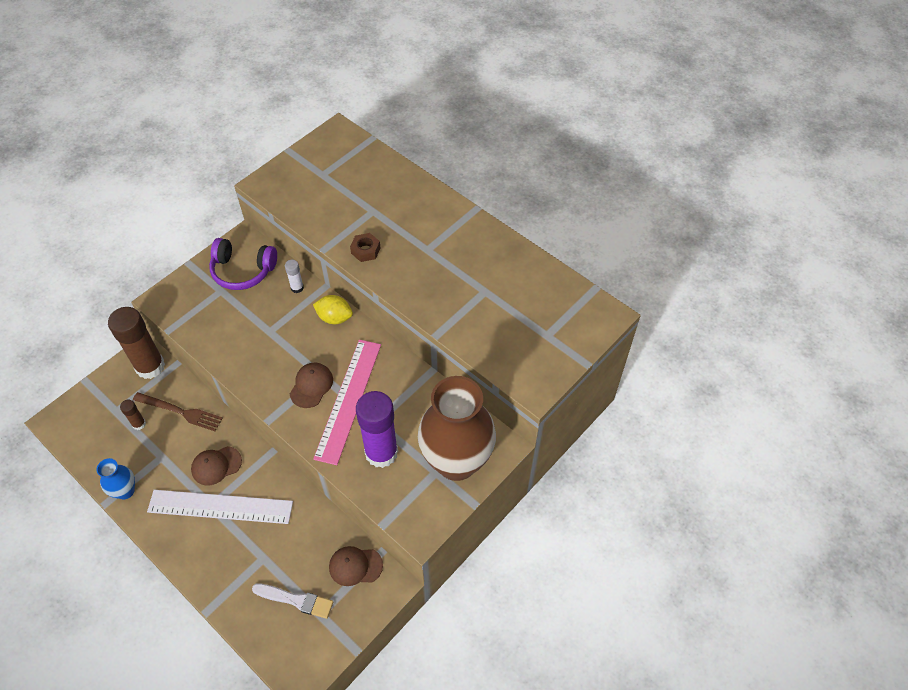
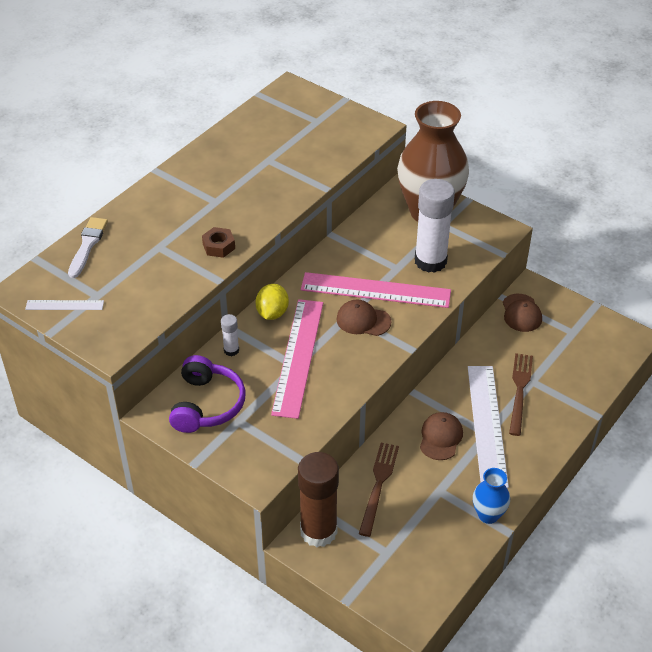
camera: 95 degrees left, 10 degrees down
(139, 424) = (401, 523): brown glue stick -> none
(216, 465) = (440, 437): brown cap -> brown cap turned 135 degrees counterclockwise
(253, 544) = (520, 390): none -> brown fork
(278, 334) = (298, 357): none -> pink ruler
(296, 600) = (565, 350): white brush -> white brush (87, 245)
(315, 156) = (64, 305): none -> white ruler
(381, 452) = (430, 261): purple glue stick -> white glue stick

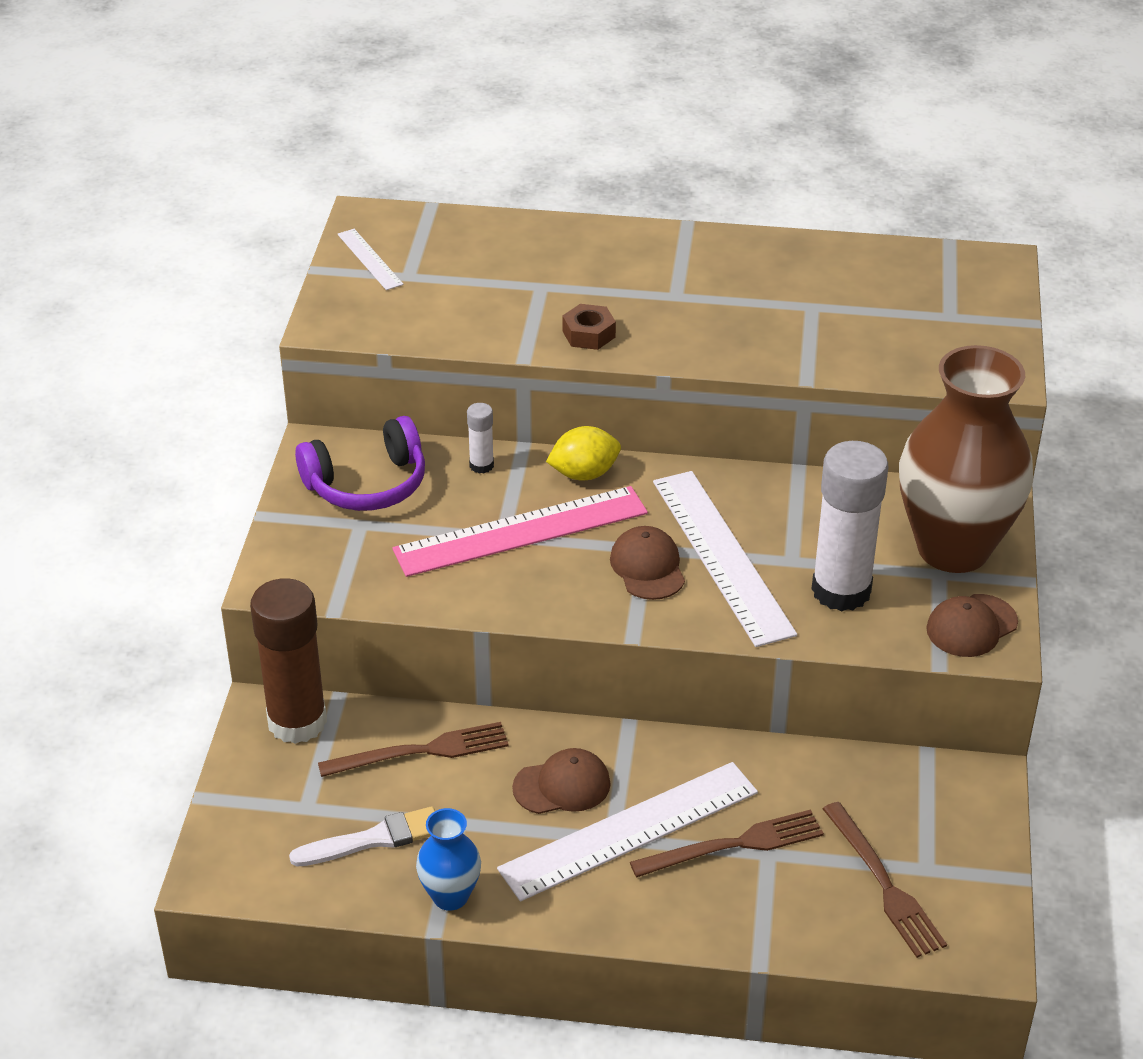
camera: 60 degrees right, 5 degrees down
(87, 245) = (491, 230): white brush -> white brush (374, 839)
(375, 290) = (722, 556): pink ruler -> white ruler
(521, 313) = (911, 787): brown cap -> brown cap (971, 626)
(573, 350) = (884, 884): none -> brown fork

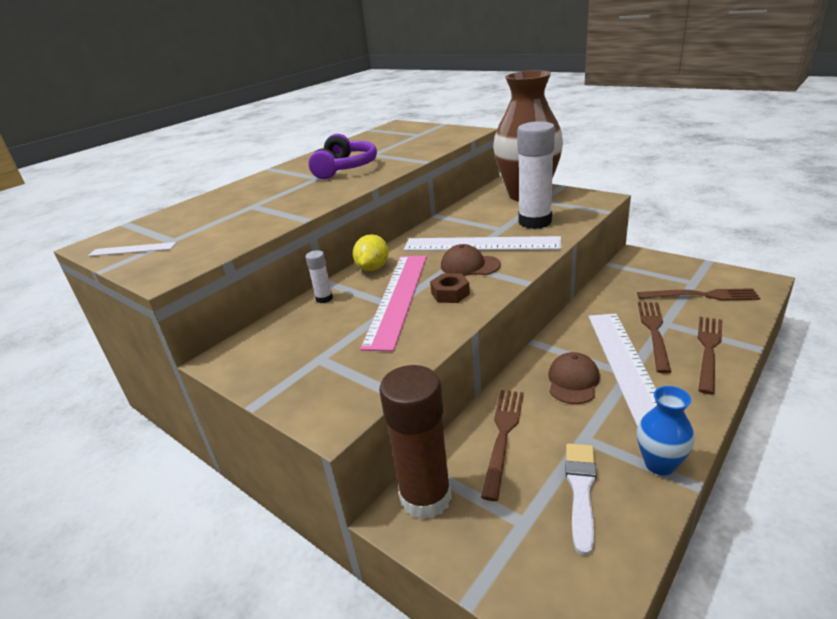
camera: 55 degrees left, 10 degrees down
(367, 484) = (285, 346): purple headphones -> purple headphones (345, 168)
(589, 334) = (313, 200): brown nut -> brown nut (450, 293)
(720, 911) = (708, 350): none -> brown fork
(971, 626) = (583, 200): brown cap -> none

